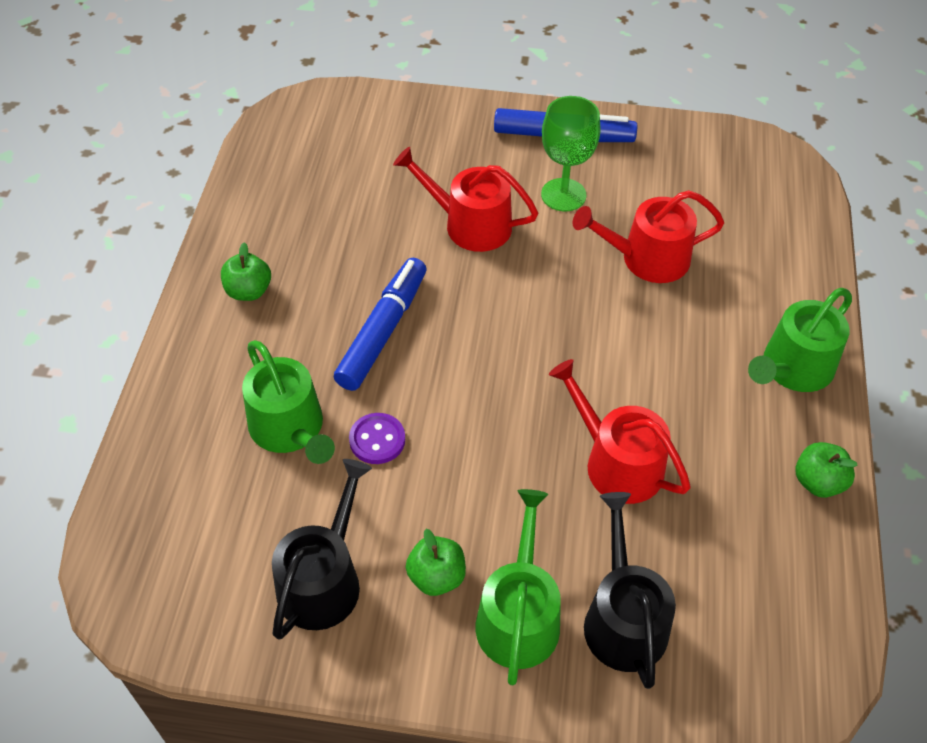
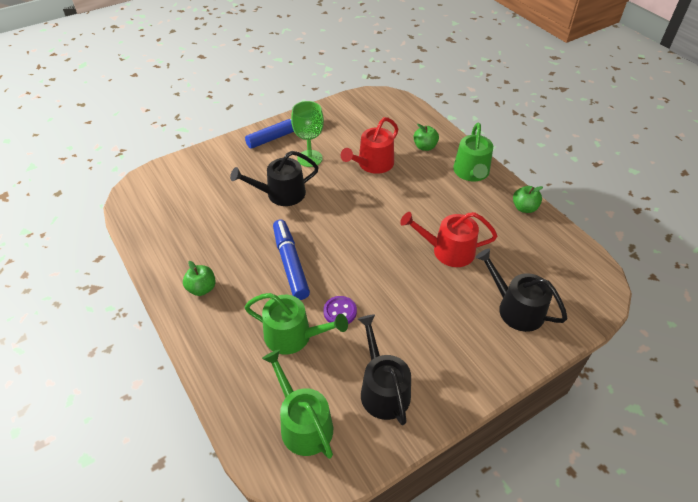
camera: 40 degrees left, 5 degrees down
(436, 576) = (429, 349): green apple -> green apple (425, 147)
(470, 224) = (281, 194): red watering can -> black watering can
(518, 615) = (477, 338): green watering can -> green watering can (303, 423)

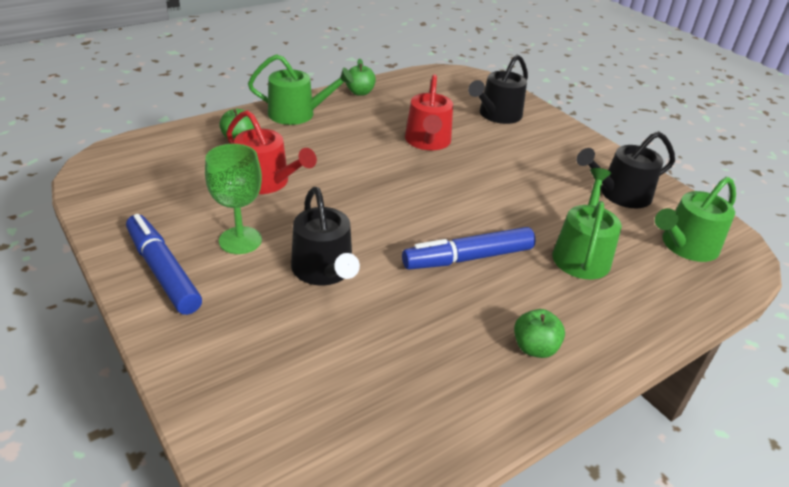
camera: 95 degrees left, 10 degrees down
(340, 311) = (534, 218): purple button -> none

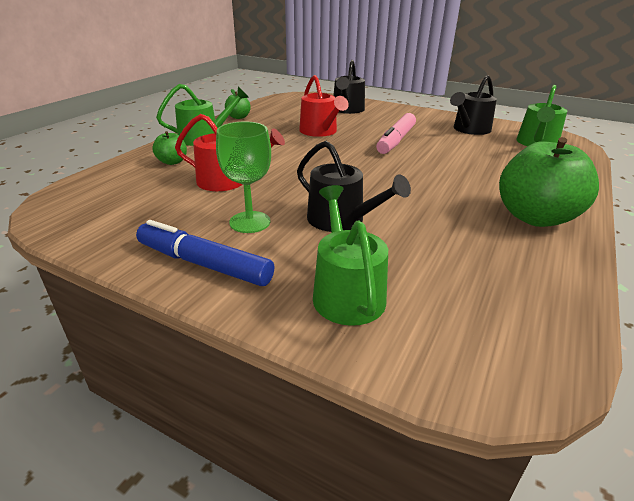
camera: 25 degrees left, 5 degrees down
(468, 258) = (429, 183): blue marker -> none
(501, 183) = (396, 141): none -> pink marker
(534, 348) = (535, 217): green apple -> green apple, size x2.11
(582, 254) = (490, 162): green watering can -> green watering can (346, 292)

